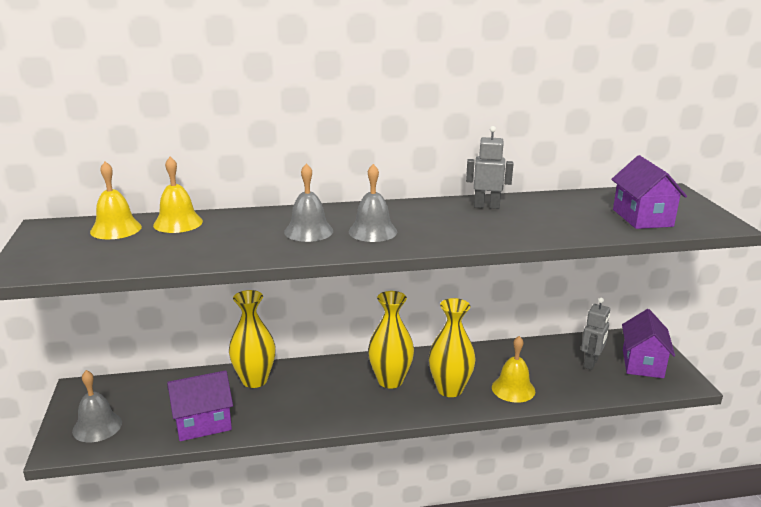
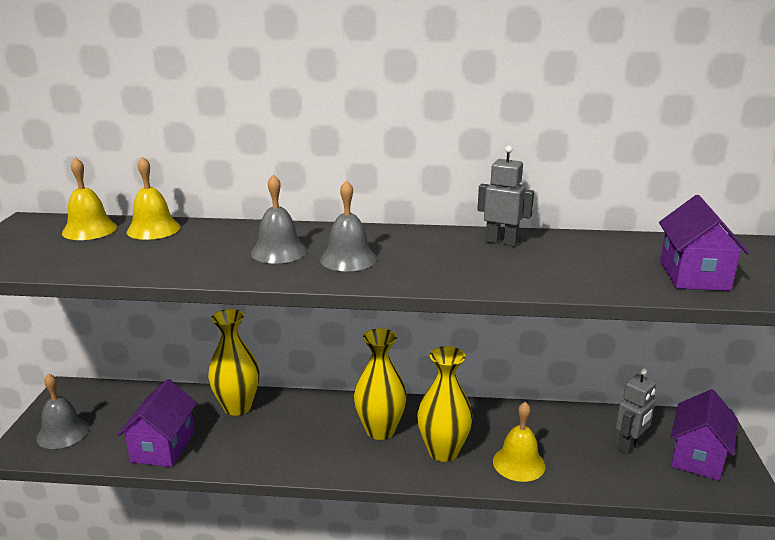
camera: 15 degrees right, 0 degrees up
(203, 423) = (163, 447): purple house -> purple house turned 75 degrees counterclockwise

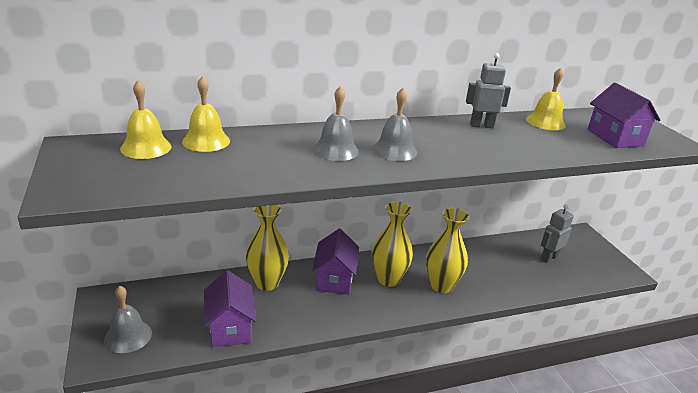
camera: 25 degrees left, 5 degrees up
(518, 463) = (493, 283): yellow bell -> yellow bell (545, 122)
(629, 446) = (548, 257): grey robot -> grey robot turned 150 degrees counterclockwise
(697, 457) = (589, 257): purple house -> purple house (334, 279)

